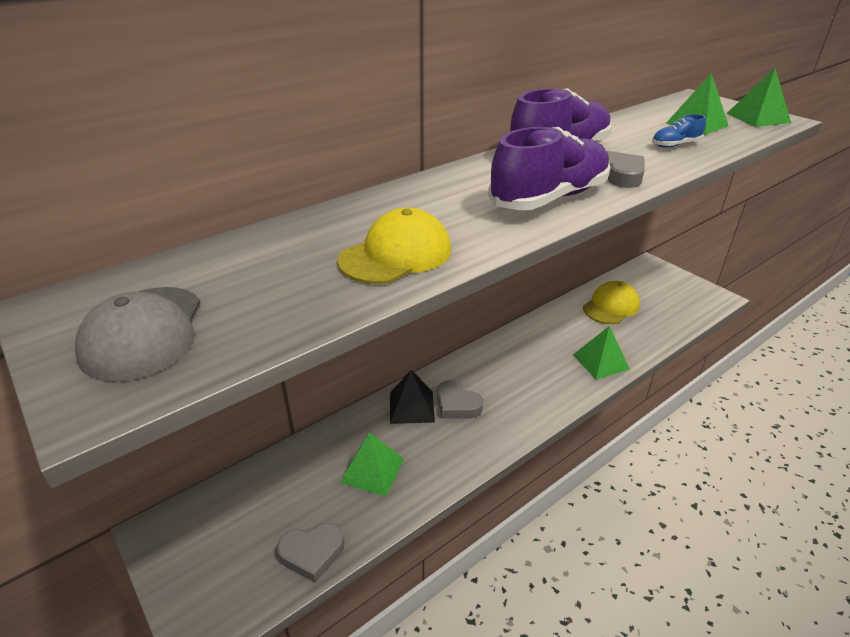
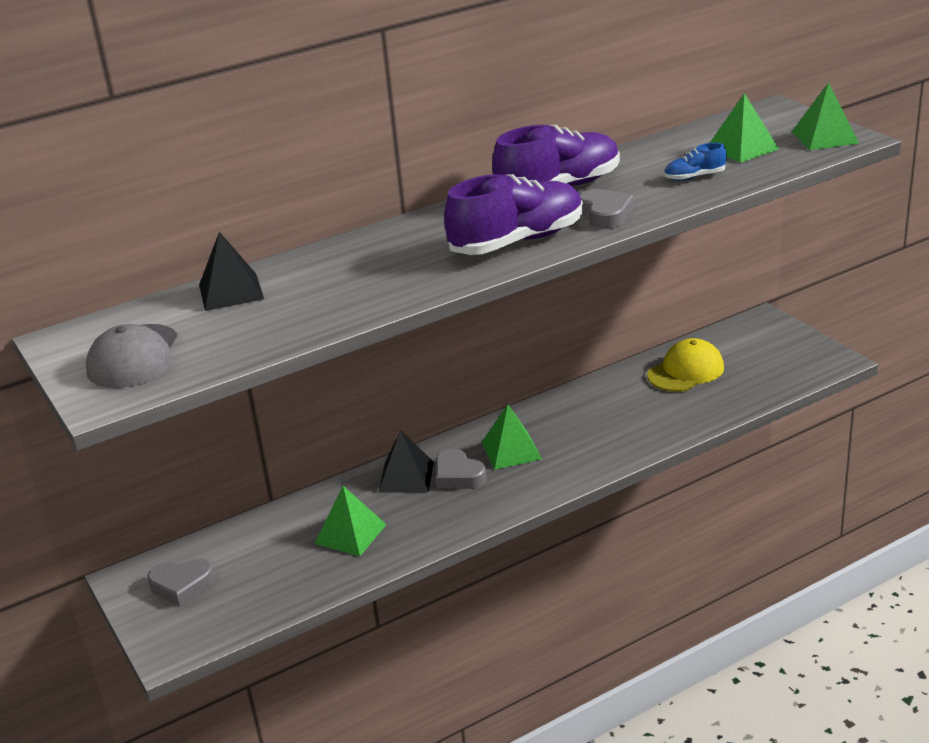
camera: 10 degrees right, 5 degrees down
(260, 247) = (231, 291): none -> black pyramid
(312, 553) = (278, 599): grey heart -> grey heart (182, 585)
(396, 255) = (348, 297): yellow cap -> none
(601, 361) = (645, 433): green pyramid -> green pyramid (511, 450)

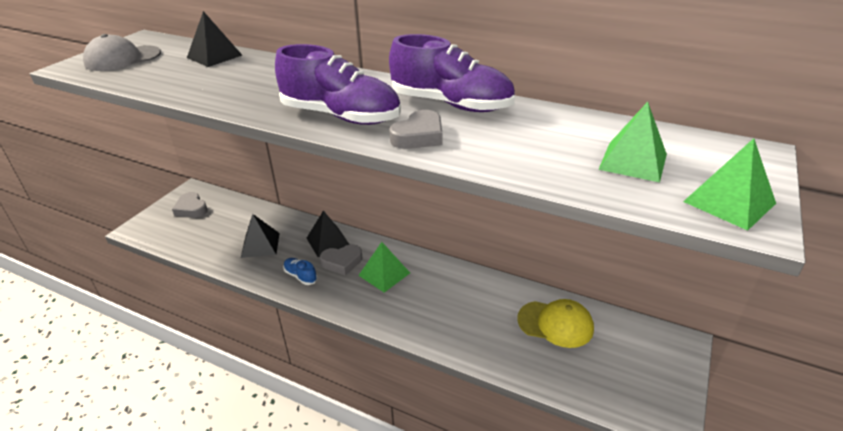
camera: 55 degrees right, 5 degrees up
(350, 533) = (260, 245): green pyramid -> black pyramid
(458, 475) = (342, 262): grey heart -> grey heart turned 120 degrees counterclockwise
(694, 177) = (537, 155): blue shoe -> blue shoe (300, 276)

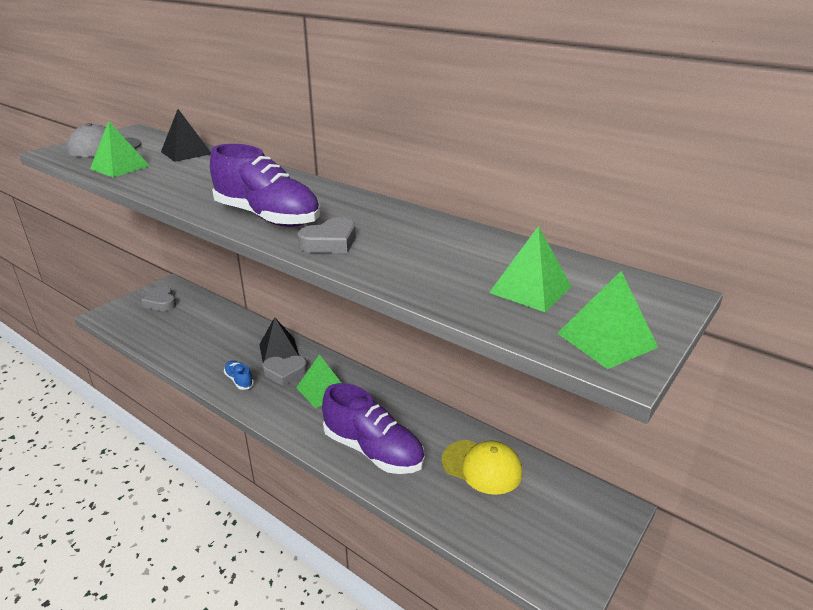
camera: 10 degrees right, 5 degrees down
(153, 78) = (120, 167): none -> green pyramid
(260, 245) = (212, 345): black pyramid -> none
(451, 104) = (381, 217): purple shoe -> purple shoe (373, 450)

